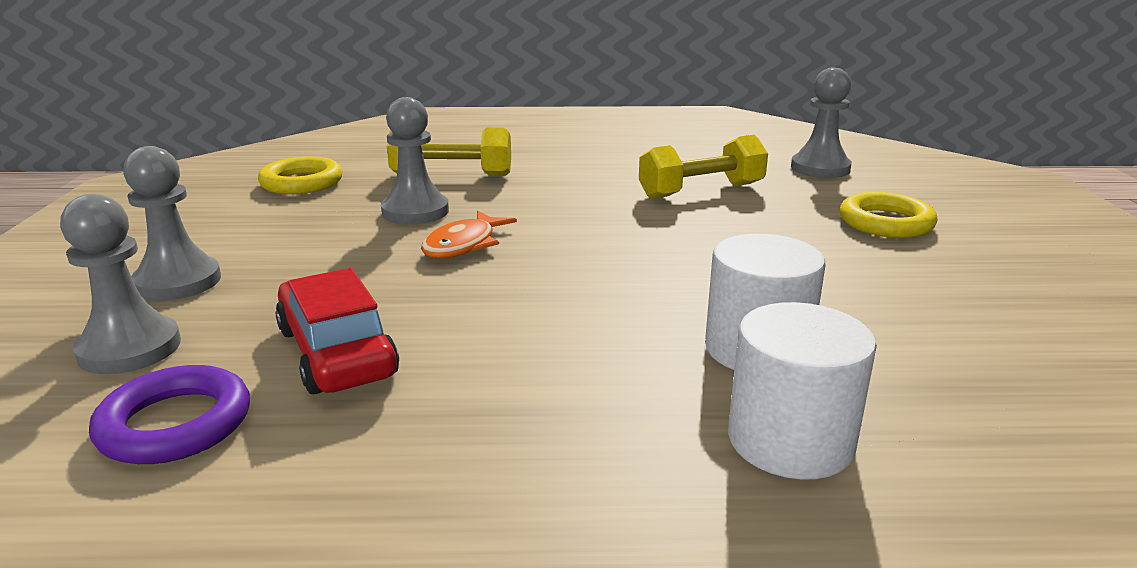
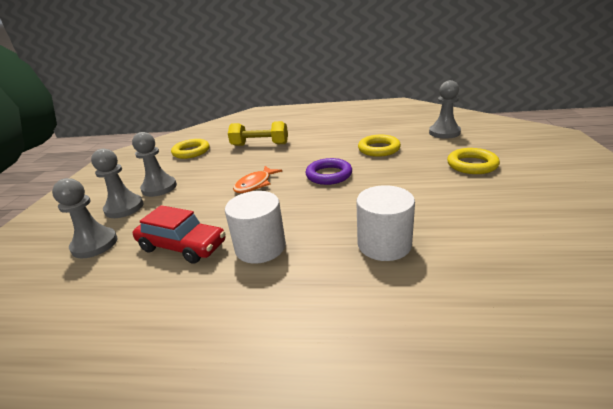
camera: 10 degrees right, 5 degrees up
(175, 424) = (102, 286): purple ring -> purple ring (329, 175)
(337, 352) = (182, 246): red car -> red car turned 135 degrees clockwise
(415, 211) = (238, 166): grey pawn -> grey pawn (159, 188)
(701, 191) = (379, 149): yellow dumbbell -> yellow ring
(790, 440) = (388, 301): white cylinder -> white cylinder (260, 247)

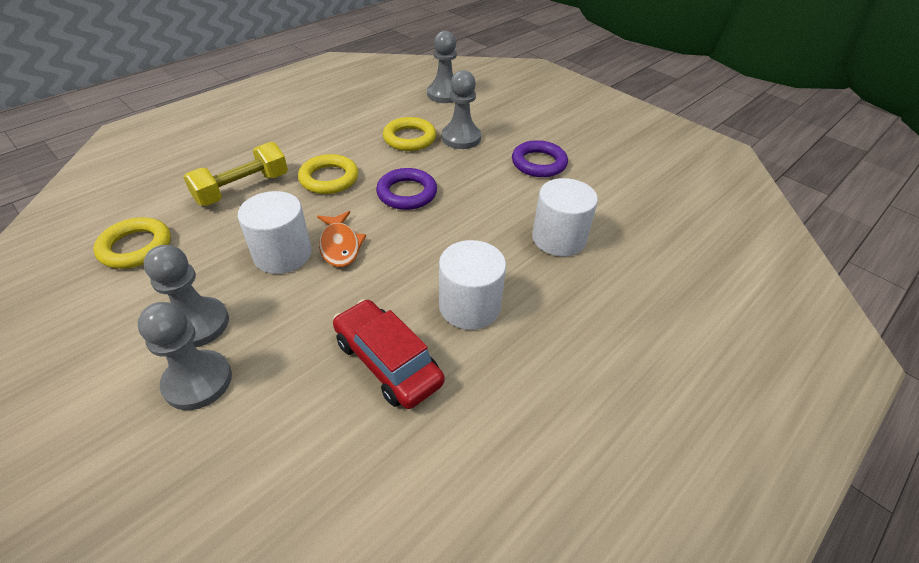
camera: 55 degrees left, 15 degrees up
(95, 244) = (260, 446): grey pawn -> grey pawn (461, 138)
(182, 246) = (388, 362): red car -> red car turned 105 degrees counterclockwise
(228, 177) = (282, 254): none -> white cylinder
(451, 193) = (539, 163): none -> purple ring
(472, 165) = (516, 126): yellow ring -> yellow ring (329, 178)

